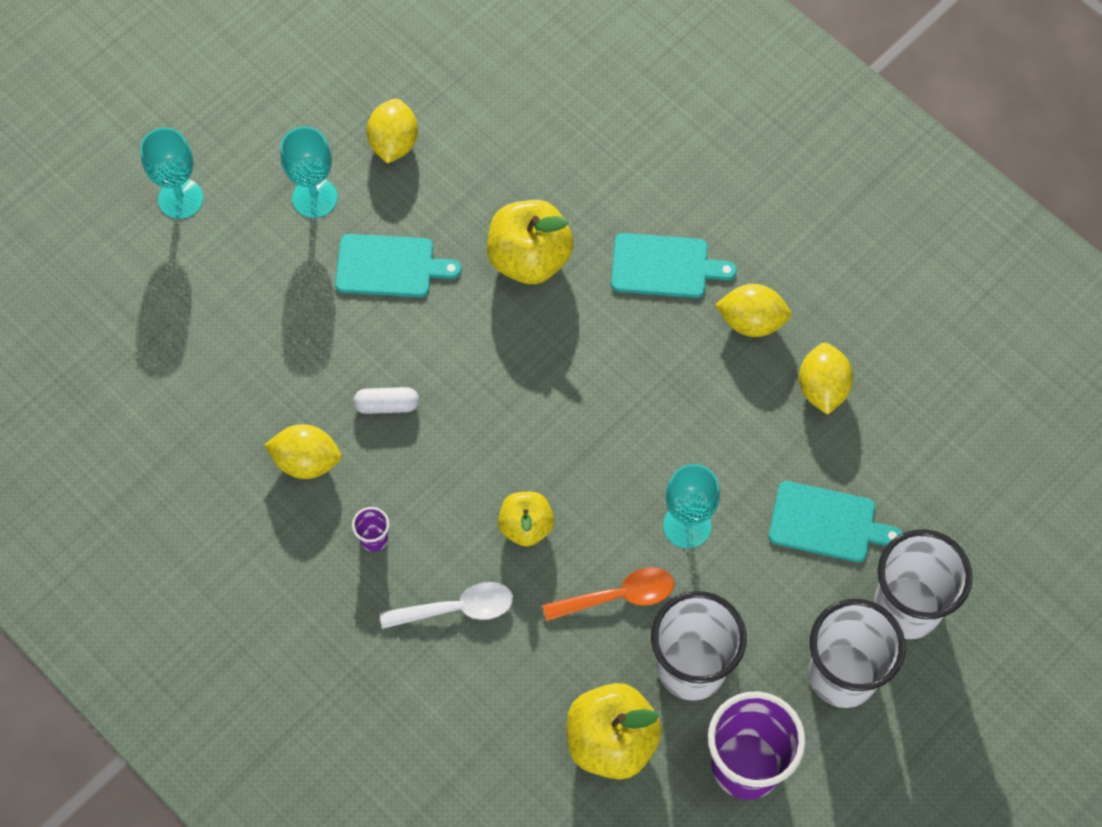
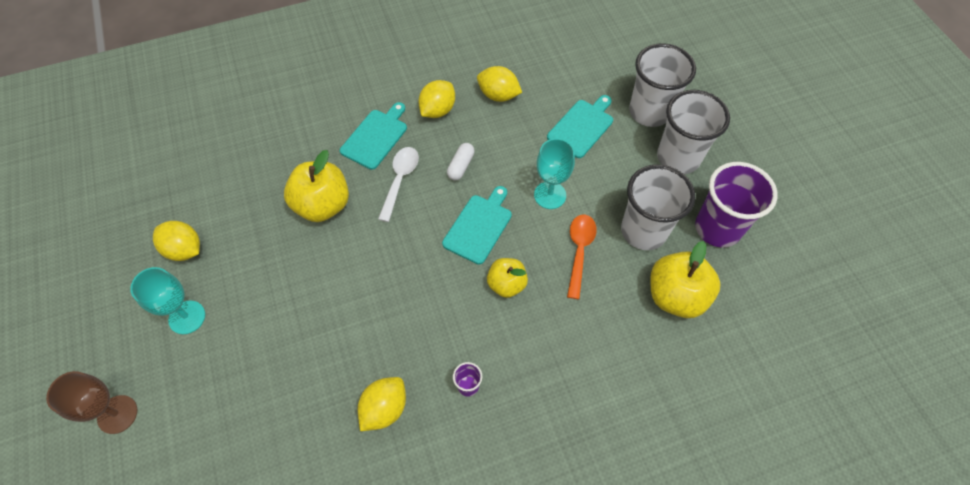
camera: 65 degrees left, 5 degrees down
(180, 199) = (117, 414): turquoise goblet -> brown goblet
(387, 405) = (373, 335): white capsule -> white capsule (461, 166)
(390, 266) = (272, 290): turquoise cutting board -> turquoise cutting board (479, 226)
(456, 609) = (545, 352): white spoon -> white spoon (400, 180)

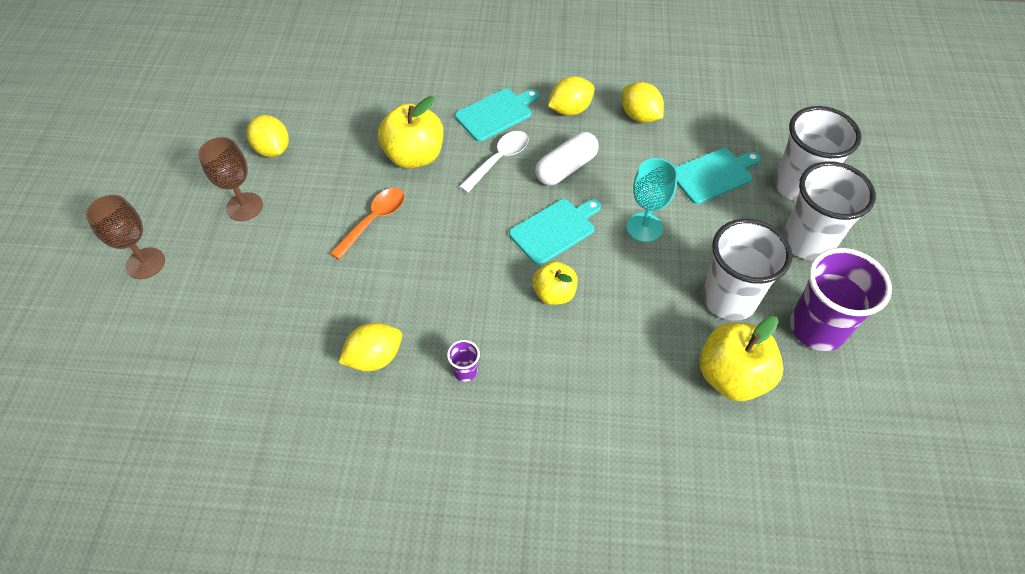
camera: 25 degrees right, 5 degrees down
(187, 317) = (244, 207): turquoise goblet -> brown goblet
(461, 166) = (566, 168): white capsule -> white capsule, size x1.59
(579, 251) = (647, 292): orange spoon -> orange spoon (374, 220)

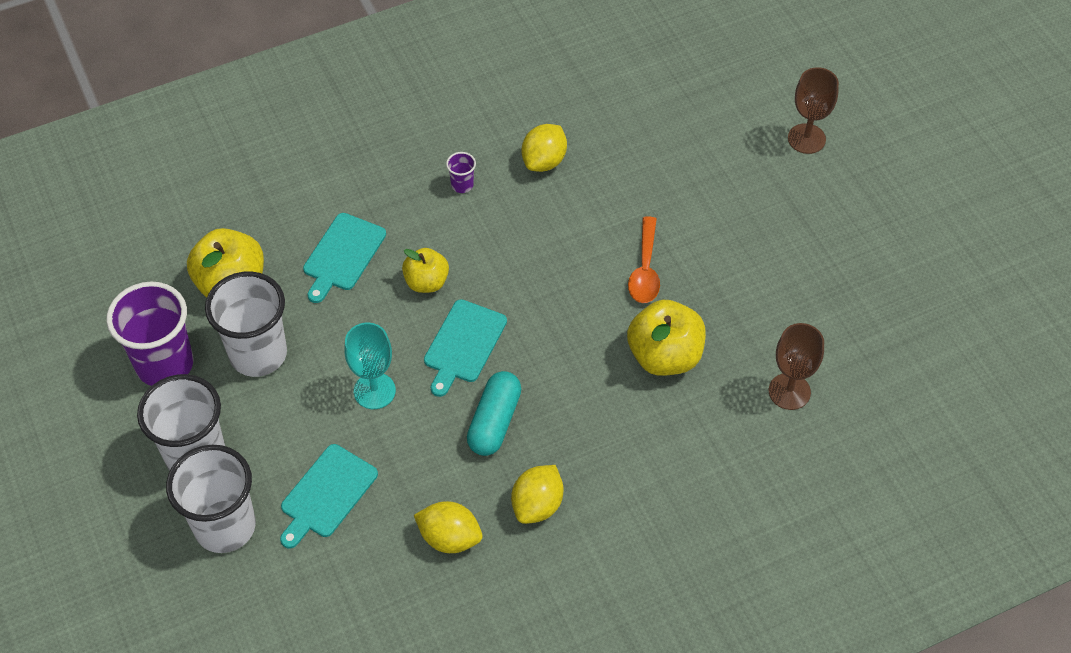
camera: 150 degrees right, 0 degrees up
(244, 207) = (777, 224): brown goblet -> brown goblet (789, 391)
(273, 149) = (813, 292): yellow lemon -> none
(496, 114) = (618, 455): turquoise cutting board -> turquoise cutting board (342, 255)
(499, 160) = (573, 396): white spoon -> none
(566, 168) = (494, 422): white capsule -> turquoise capsule

